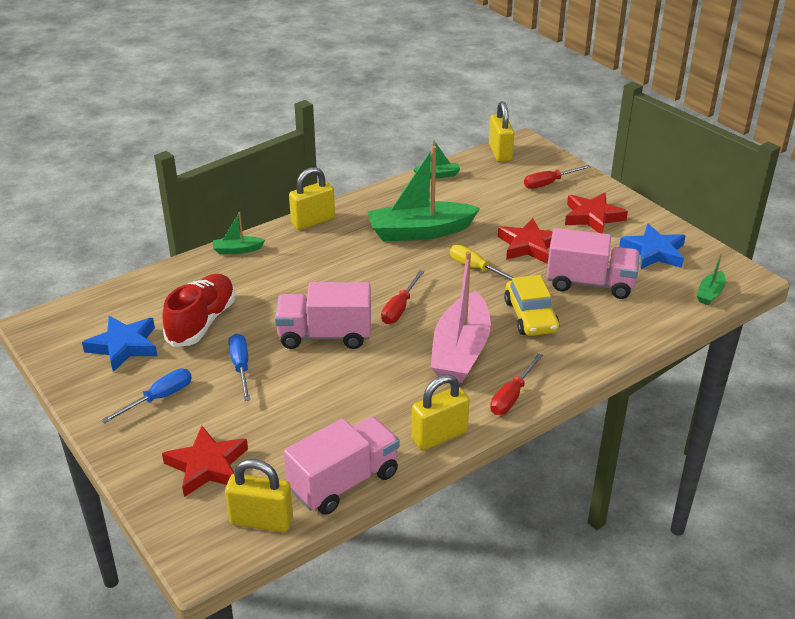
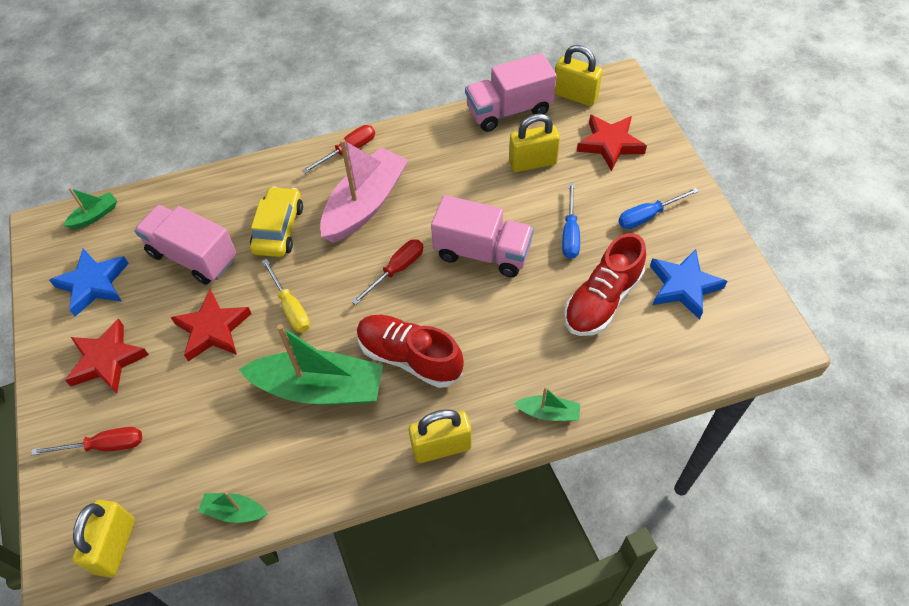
camera: 160 degrees left, 20 degrees up
(359, 259) = (409, 357): none -> red shoe
(439, 436) = (423, 130): yellow padlock -> yellow padlock (532, 163)

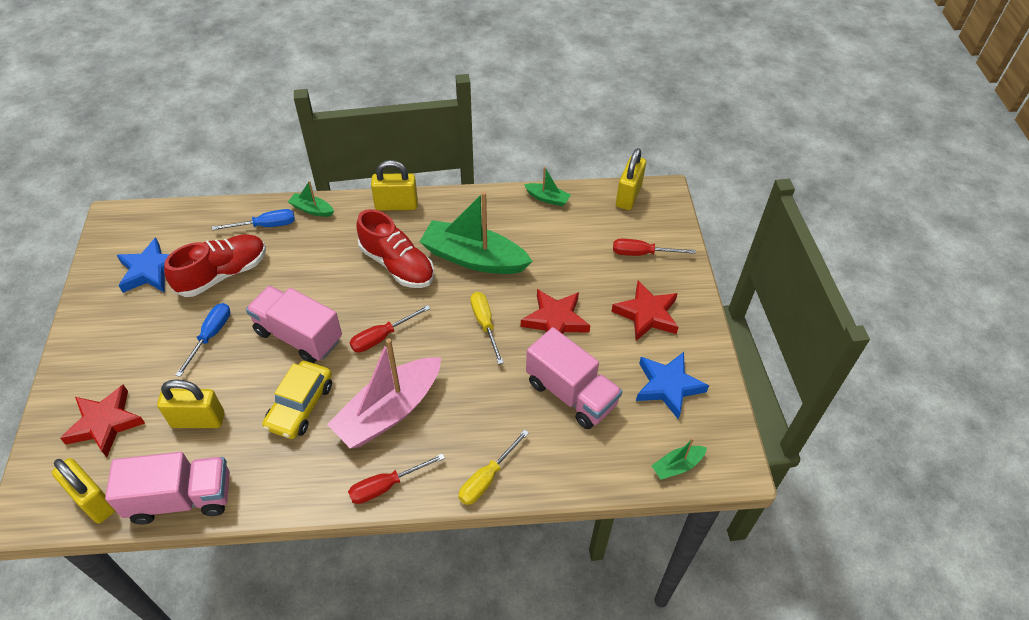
camera: 170 degrees left, 5 degrees down
(264, 172) = (487, 478): none -> yellow screwdriver
(278, 229) = (483, 404): yellow car -> yellow car (300, 405)
(648, 216) = (130, 336): blue screwdriver -> blue screwdriver (266, 226)

